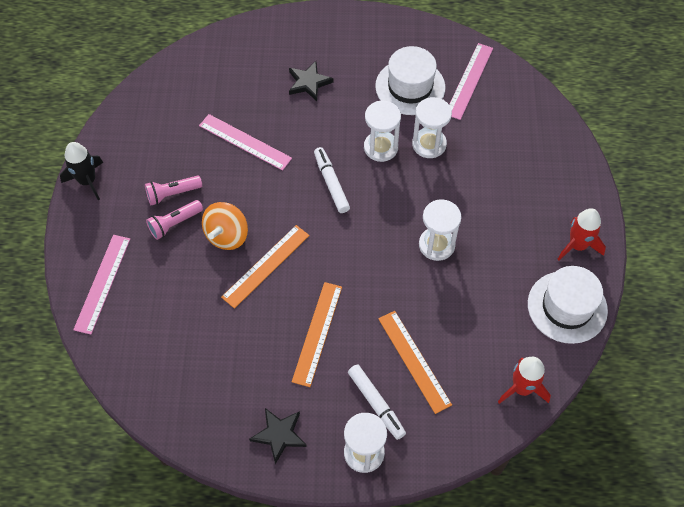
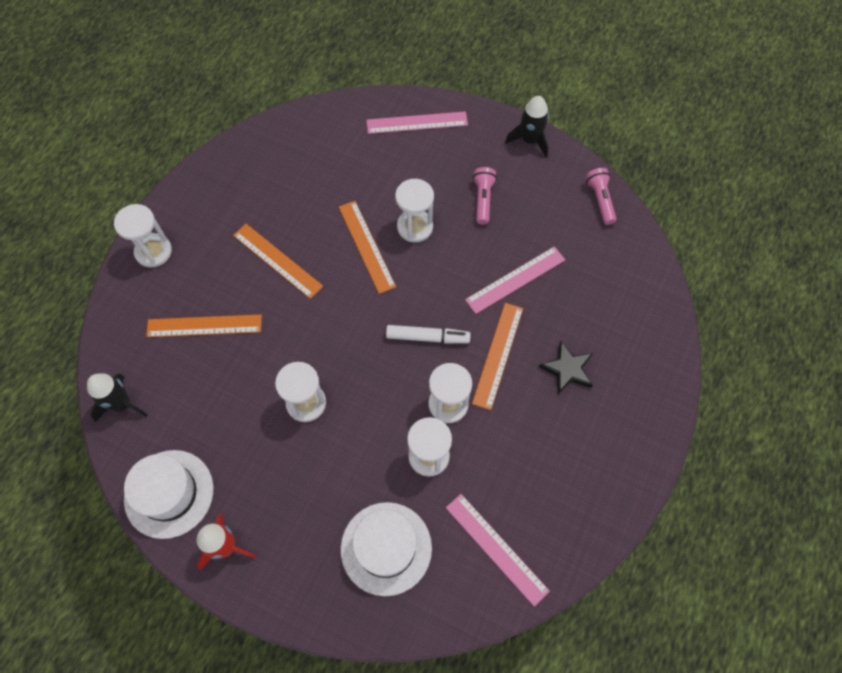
camera: 115 degrees right, 5 degrees up
(102, 283) = (417, 122): pink ruler -> pink ruler turned 45 degrees counterclockwise
(174, 224) = (449, 191): pink flashlight -> pink flashlight (600, 200)
(227, 236) = (415, 227): orange spinning top -> white hourglass
(279, 435) = (208, 198): black star -> none
(321, 130) = (498, 355): none -> orange ruler
(376, 403) = (187, 278): white marker -> none
(410, 87) = (516, 474): white hat -> white hat (386, 548)
(522, 388) = (121, 404): red rocket -> black rocket

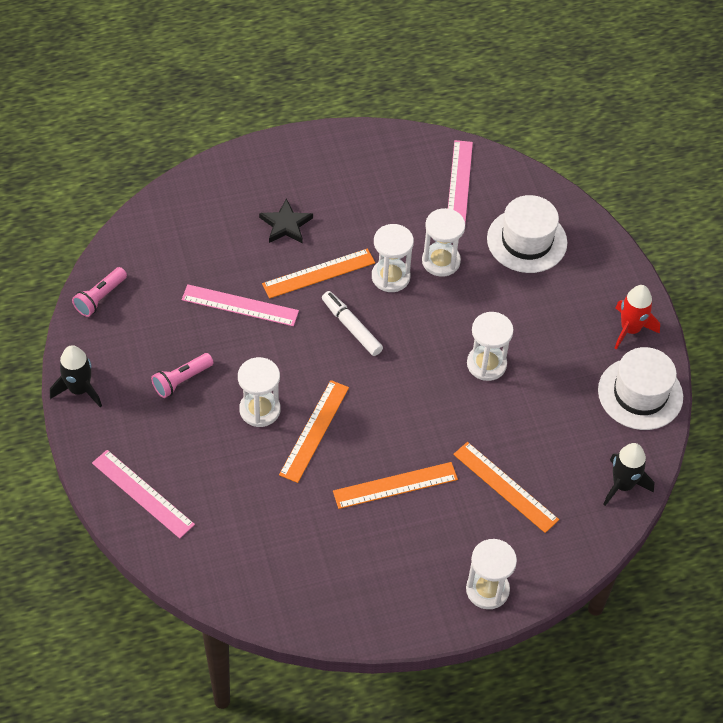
camera: 135 degrees left, 10 degrees down
(277, 260) = (395, 485): orange ruler -> orange ruler turned 75 degrees clockwise

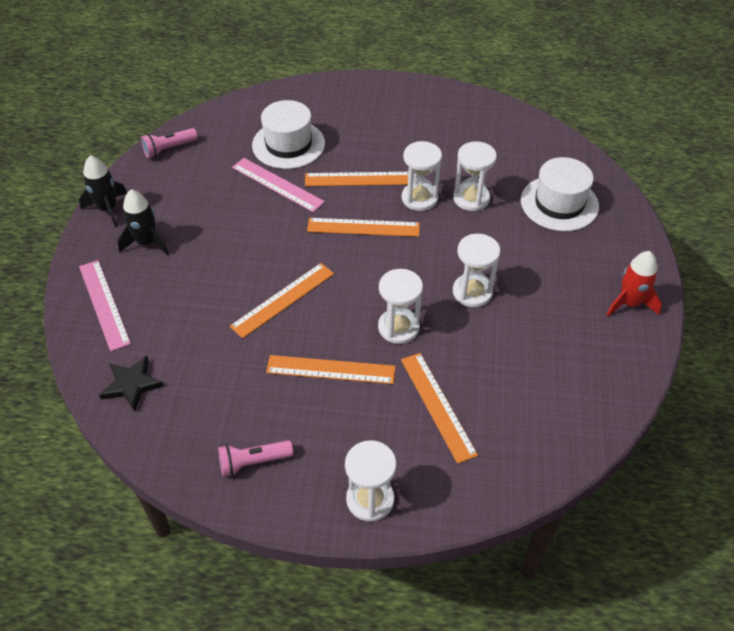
camera: 25 degrees right, 5 degrees down
(181, 380) = (194, 226): pink flashlight -> pink flashlight (253, 462)
(260, 410) = (245, 268): white hourglass -> white hourglass (398, 327)
(286, 224) = (350, 137): black star -> black star (132, 384)
(351, 327) = (363, 227): white marker -> orange ruler
(459, 183) = (518, 145): pink ruler -> none
(623, 485) = (561, 444): black rocket -> black rocket (146, 242)
(640, 393) = (616, 363): white hat -> white hat (288, 144)

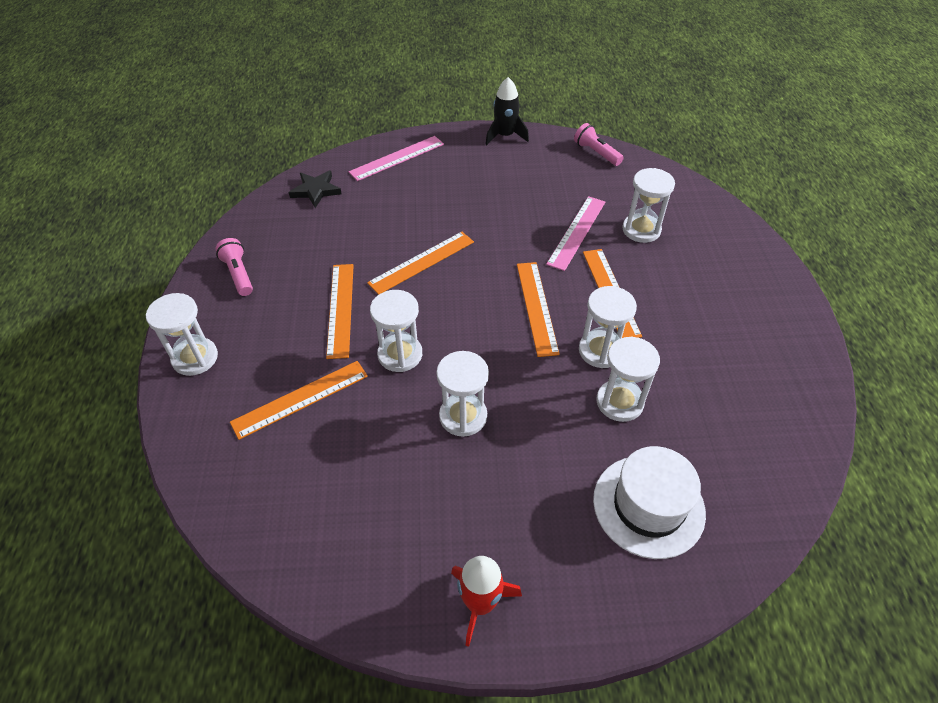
camera: 80 degrees right, 0 degrees up
(146, 242) = (471, 165): black rocket -> none
(283, 299) = (422, 262): orange ruler -> orange ruler turned 75 degrees counterclockwise
(288, 144) = (641, 230): white hat -> white hourglass

